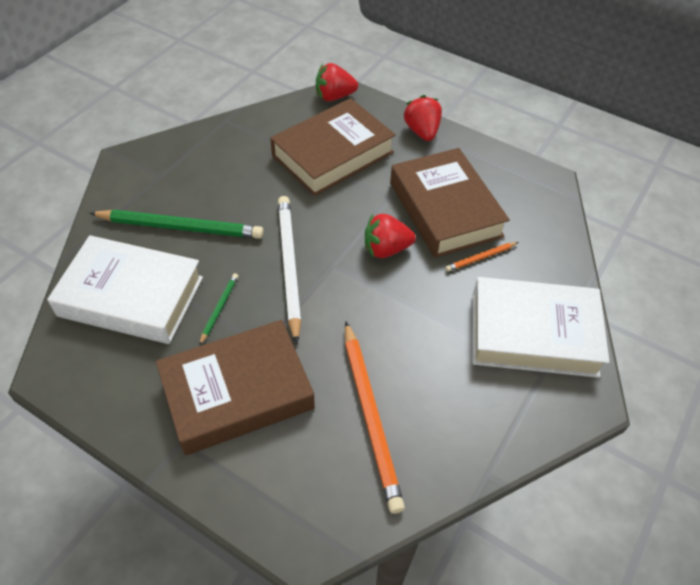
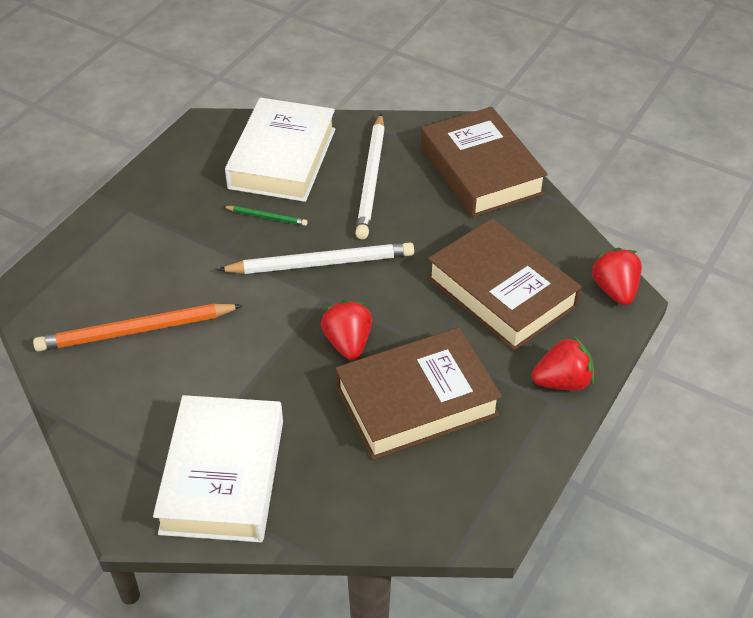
camera: 90 degrees right, 5 degrees down
(180, 227) = (372, 179): green pencil -> white pencil
(237, 392) = (172, 237): brown book -> brown book (481, 170)
(481, 258) = (337, 433): orange pencil -> none

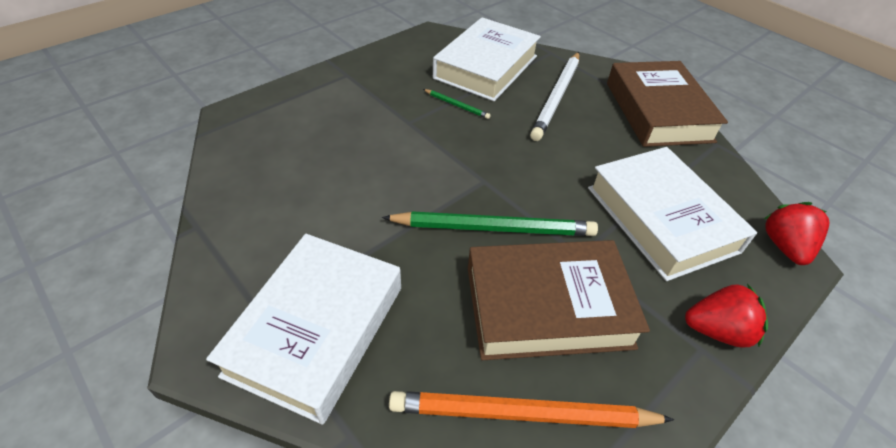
camera: 15 degrees right, 0 degrees up
(136, 331) = (304, 167): orange pencil -> orange pencil (523, 414)
(320, 263) = (491, 151): white pencil -> none
(348, 343) = (493, 228): red strawberry -> green pencil
(501, 292) = (661, 219): brown book -> white book

